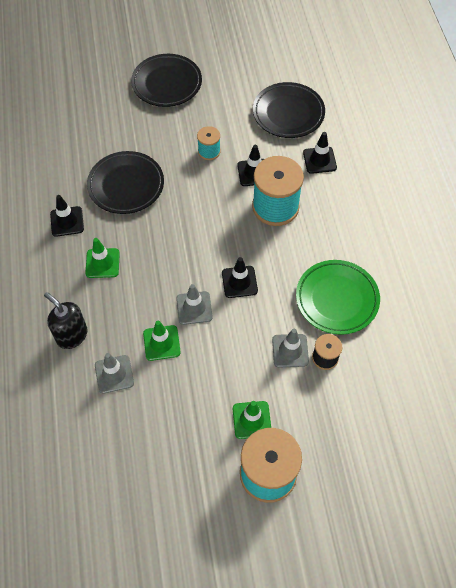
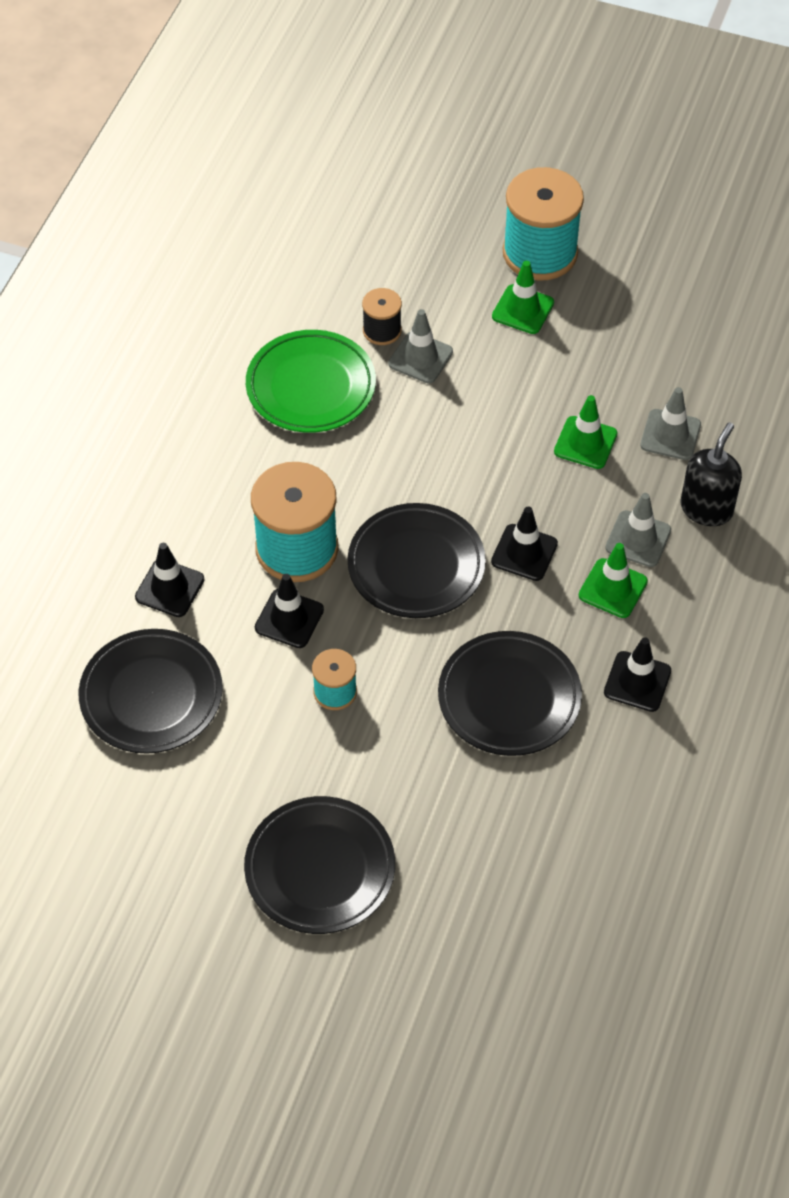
camera: 150 degrees left, 5 degrees down
(71, 335) = (706, 509): black soap dispenser -> black soap dispenser turned 135 degrees counterclockwise
(194, 308) = (514, 465): grey traffic cone -> grey traffic cone (638, 539)
(210, 226) = (416, 566): none -> black plate
(239, 282) = (427, 469): black traffic cone -> black traffic cone (524, 553)

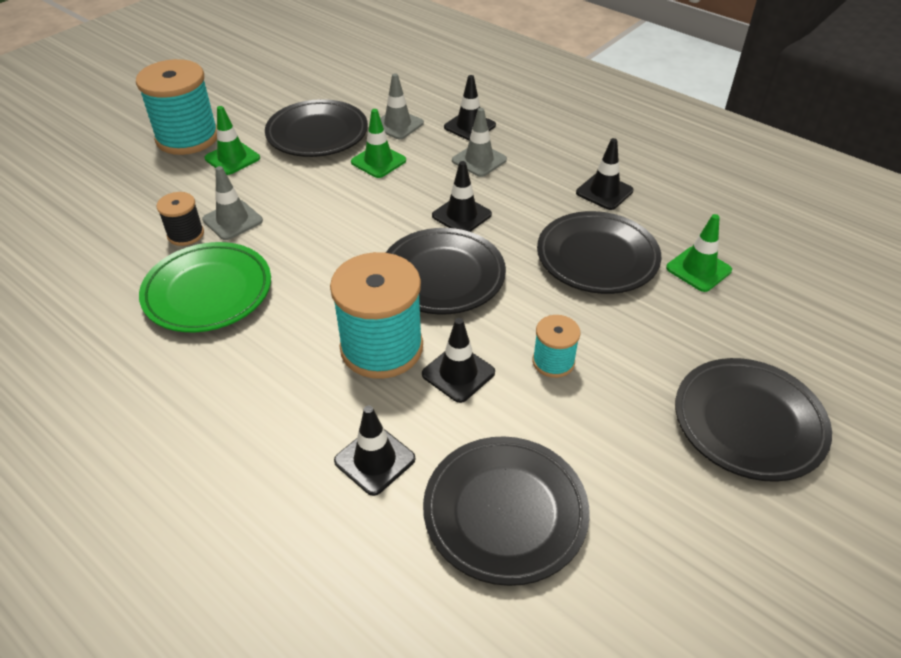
camera: 70 degrees left, 10 degrees down
(609, 365) = (317, 134): none -> black plate
(613, 588) = (517, 182): green traffic cone -> green traffic cone (698, 269)
(706, 509) = (469, 126): black soap dispenser -> black traffic cone

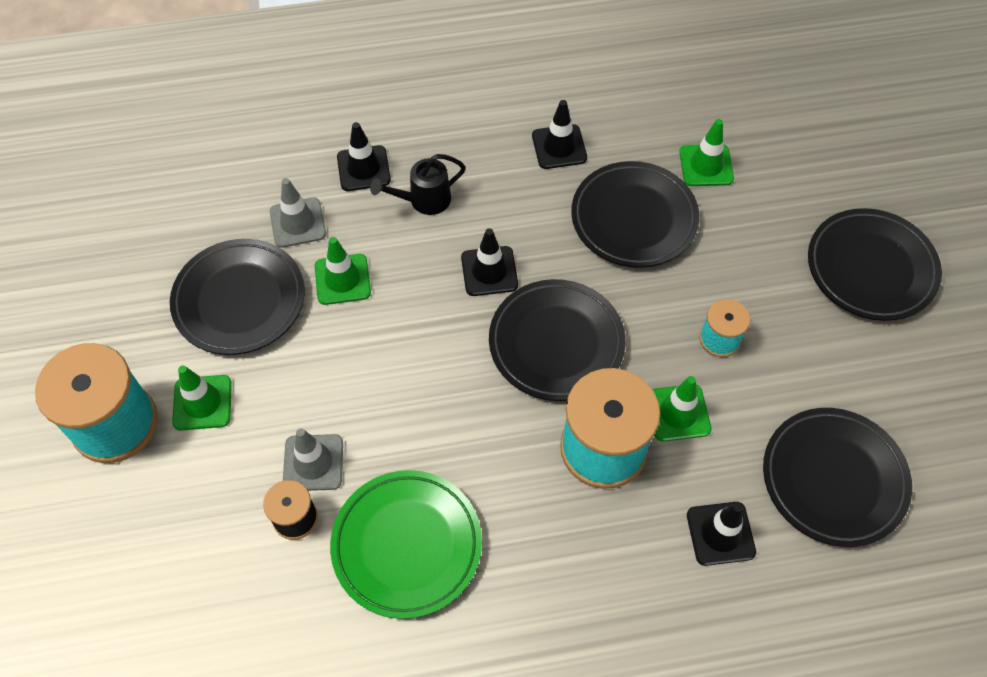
camera: 50 degrees left, 15 degrees up
(458, 373) = (678, 413): black traffic cone -> green traffic cone
(479, 160) = (424, 200): grey traffic cone -> black watering can

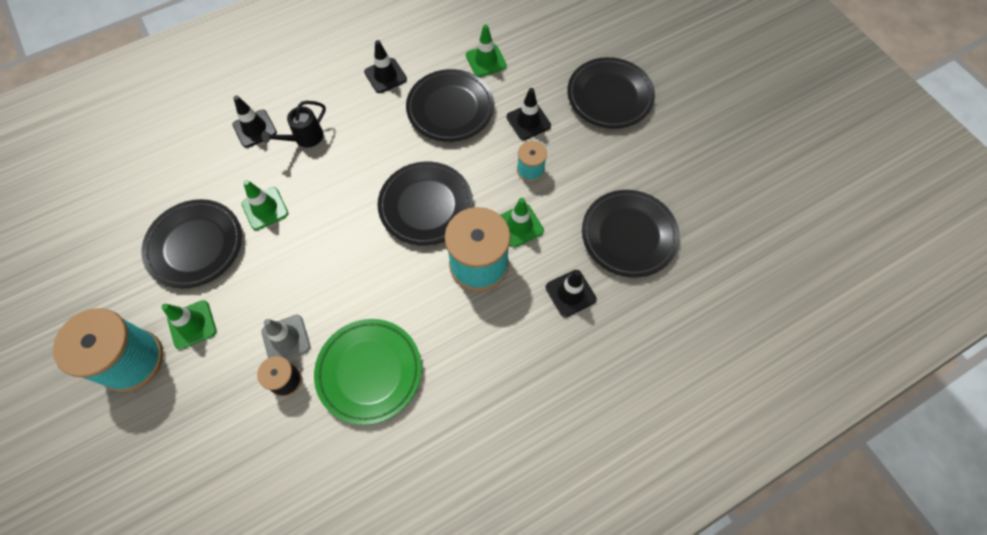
camera: 20 degrees left, 5 degrees up
(298, 223) = (220, 179): grey traffic cone -> none
(489, 271) = (365, 172): black traffic cone -> black traffic cone (528, 121)

